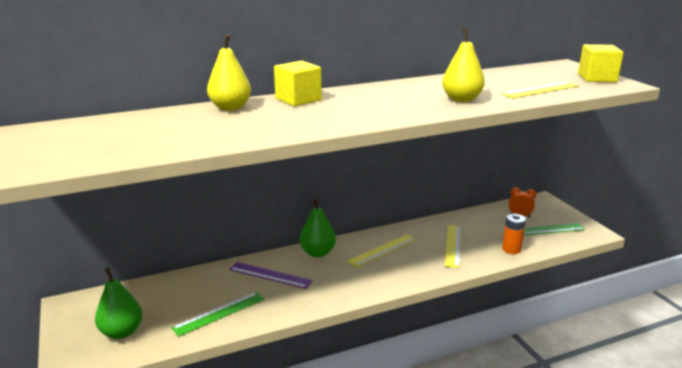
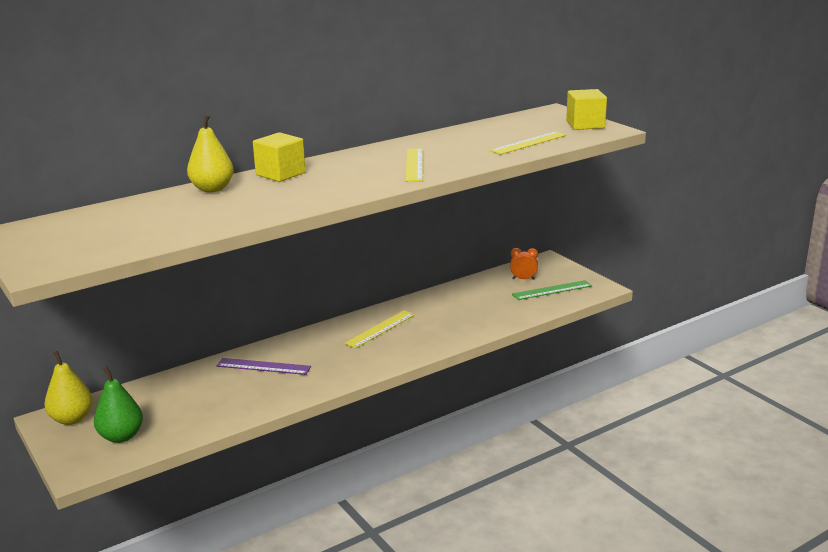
camera: 10 degrees left, 0 degrees up
(219, 313) = (220, 407): green ruler -> none
(317, 253) = (310, 339): green pear -> none
(453, 245) = (455, 316): yellow ruler -> yellow ruler (414, 164)
(461, 99) = (449, 160): yellow pear -> yellow pear (72, 419)
(511, 249) = (516, 313): orange battery -> none

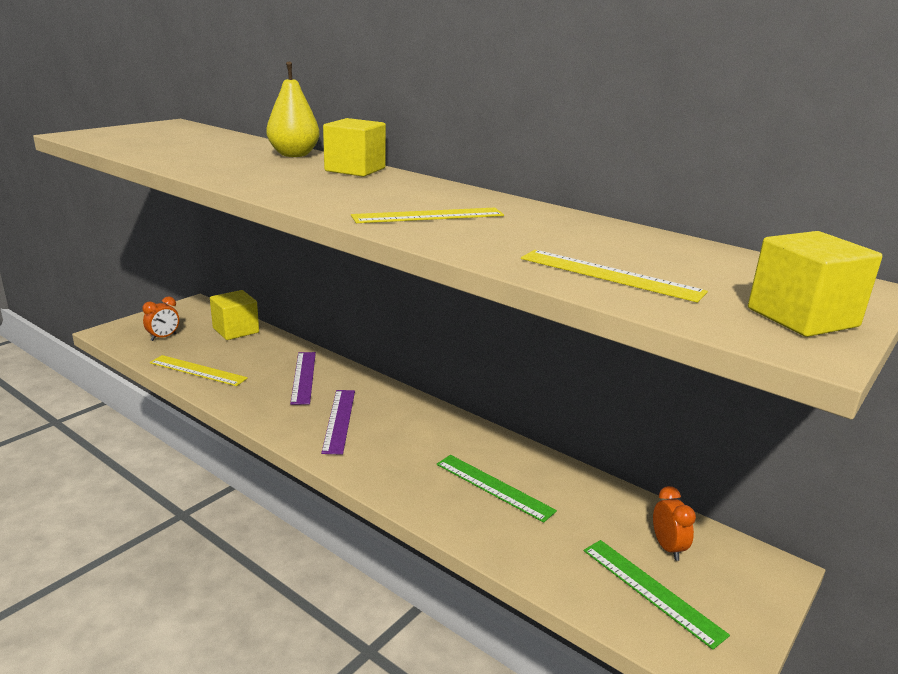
camera: 70 degrees right, 0 degrees up
(72, 419) = (195, 313): yellow pear -> none
(121, 436) = (163, 337): green pear -> orange clock
(140, 396) = (236, 330): none -> yellow cube
(342, 356) = (339, 420): none -> purple ruler
(380, 329) = (420, 435): yellow ruler -> yellow ruler (198, 370)
(451, 314) = (494, 487): none -> green ruler

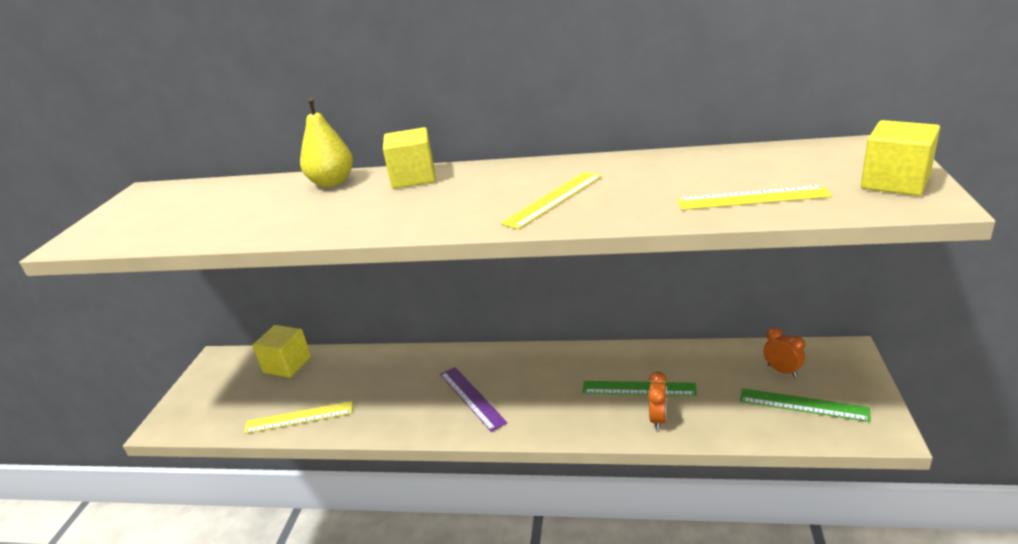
camera: 25 degrees left, 5 degrees up
(163, 337) = (225, 404): orange clock -> orange clock (658, 419)
(303, 377) = (399, 376): purple ruler -> none

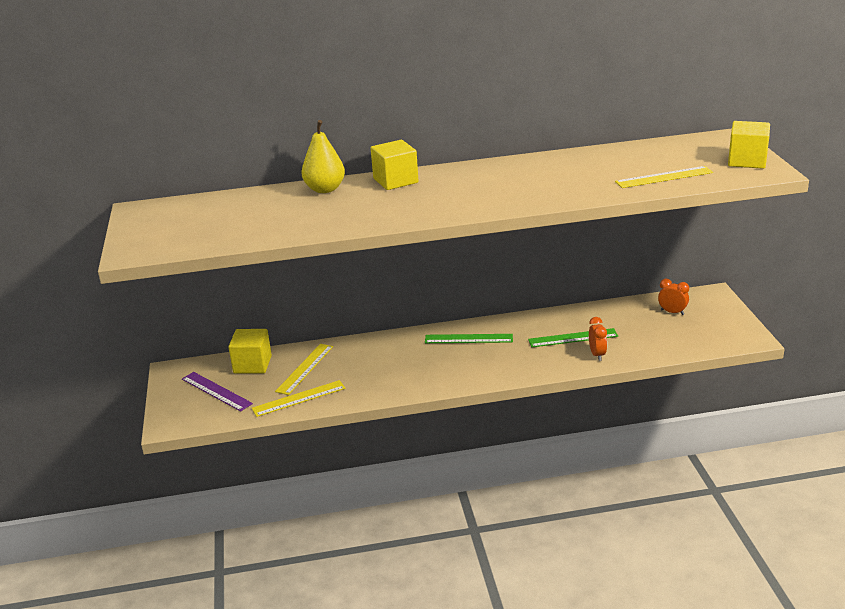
camera: 20 degrees left, 0 degrees up
(472, 397) = (443, 363): purple ruler -> purple ruler (216, 391)
(553, 199) = (526, 188): yellow ruler -> yellow ruler (305, 368)
(803, 404) = (694, 331): green ruler -> green ruler (468, 339)

